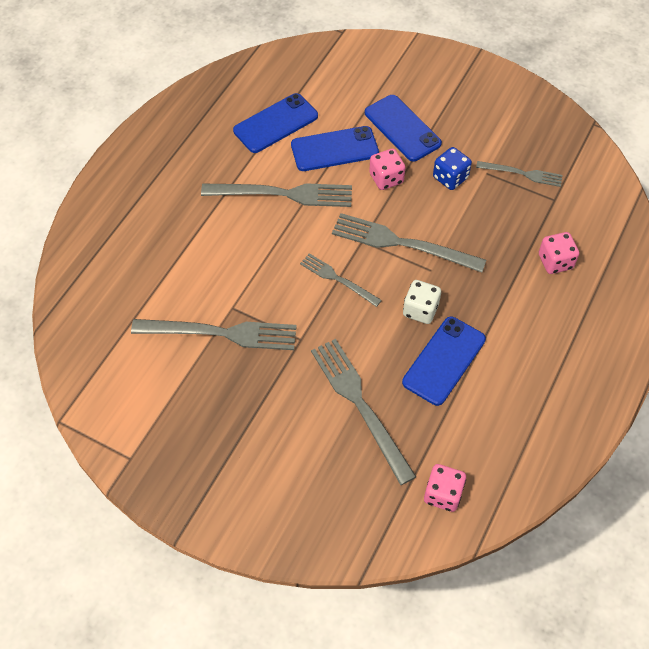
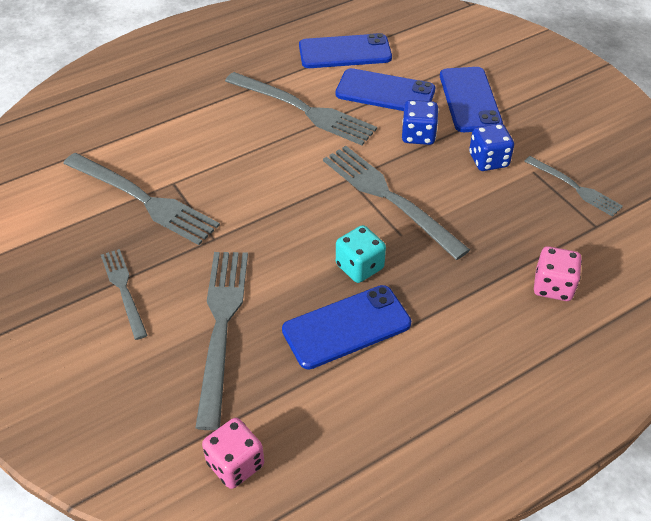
camera: 30 degrees right, 10 degrees down
(338, 279) = (296, 202): grey fork -> grey fork (124, 290)
(386, 178) = (418, 135): pink dice -> blue dice
(420, 310) = (359, 267): white dice -> turquoise dice

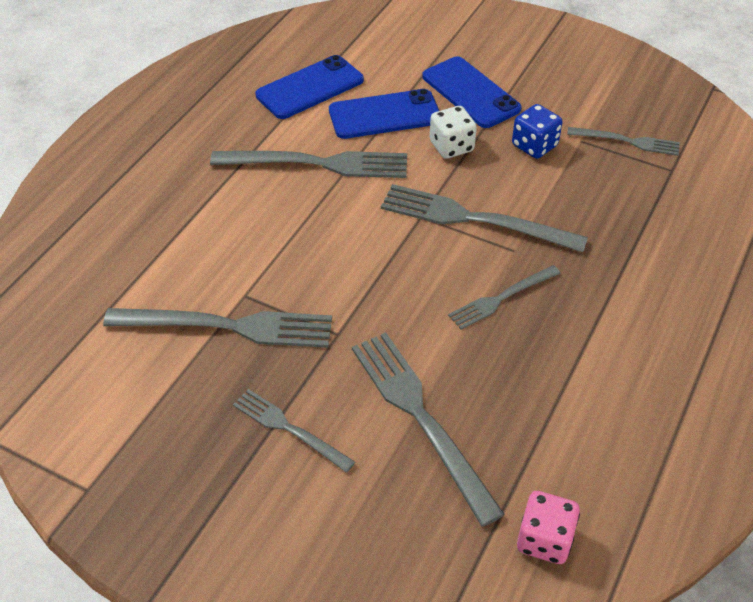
camera: 30 degrees left, 0 degrees up
(346, 327) = (537, 361): blue phone -> none
(359, 267) = (502, 298): turquoise dice -> grey fork
(418, 135) = (451, 146): blue dice -> white dice
(553, 286) = (680, 240): pink dice -> none

